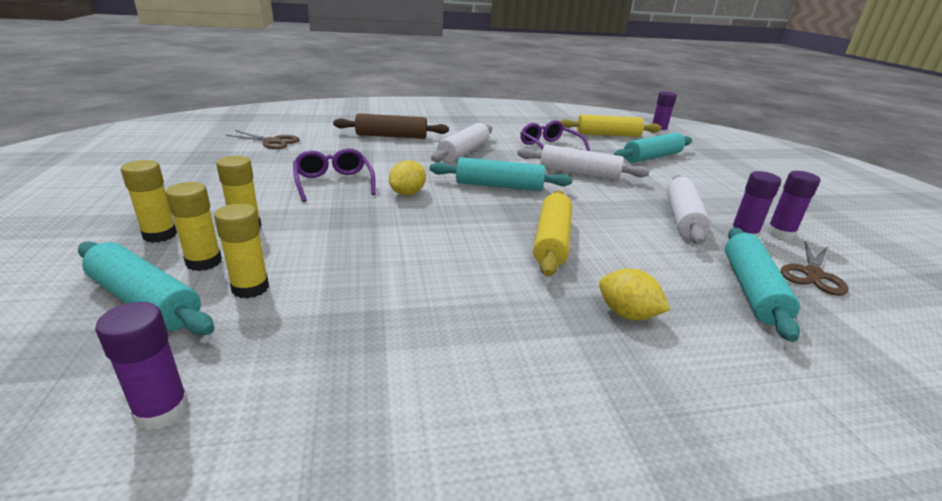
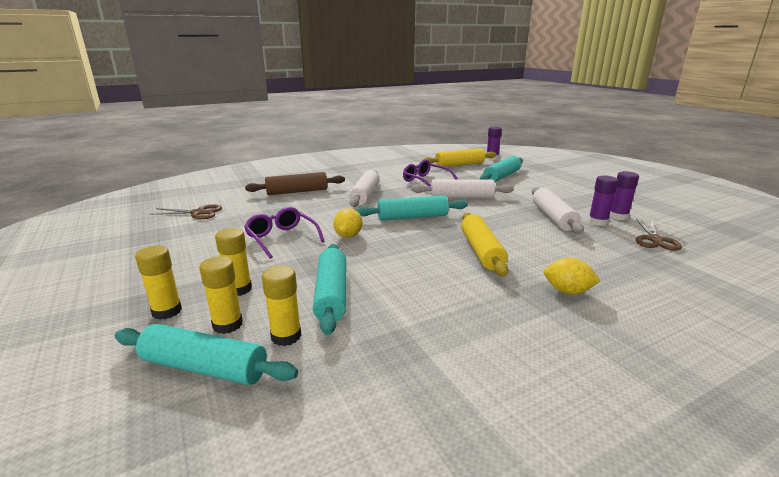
camera: 15 degrees left, 5 degrees down
(162, 411) = (298, 446): purple glue stick -> none
(751, 290) = (628, 257): turquoise rolling pin -> turquoise rolling pin (331, 294)

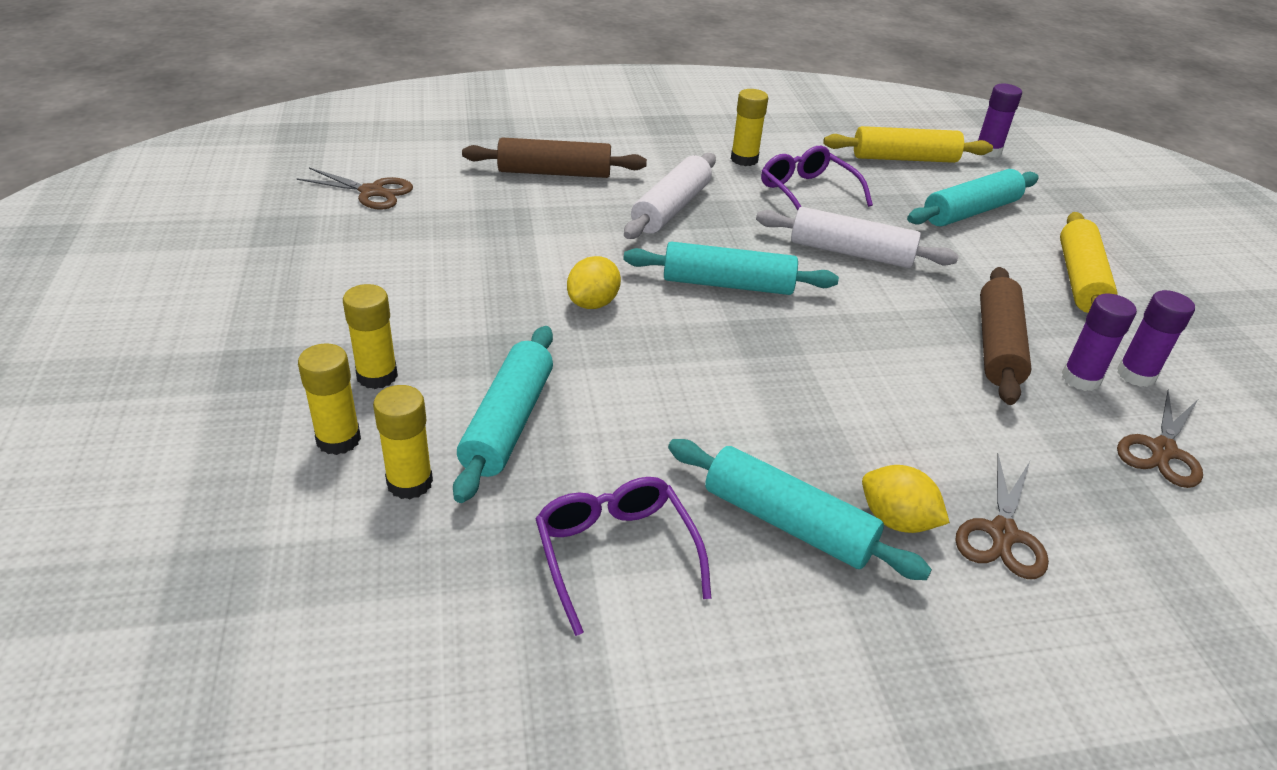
camera: 15 degrees right, 15 degrees up
(167, 311) = (266, 392): yellow glue stick -> yellow glue stick (744, 159)
(204, 368) = (285, 505): turquoise rolling pin -> turquoise rolling pin (787, 523)
(282, 238) = (482, 283): purple glasses -> purple glasses (616, 554)
(481, 251) = (804, 395): yellow rolling pin -> yellow rolling pin (1080, 280)
(553, 217) = (997, 346): white rolling pin -> brown rolling pin
(620, 285) = (1002, 534): none -> brown scissors

